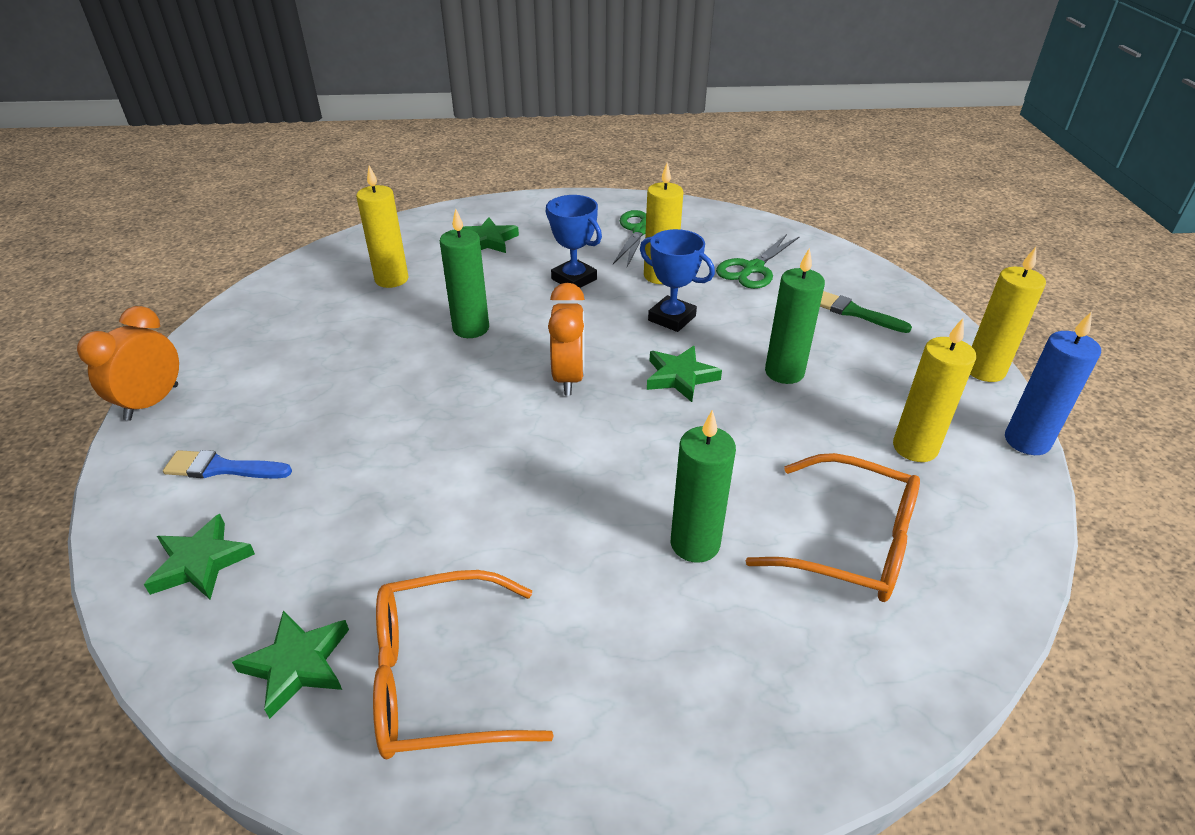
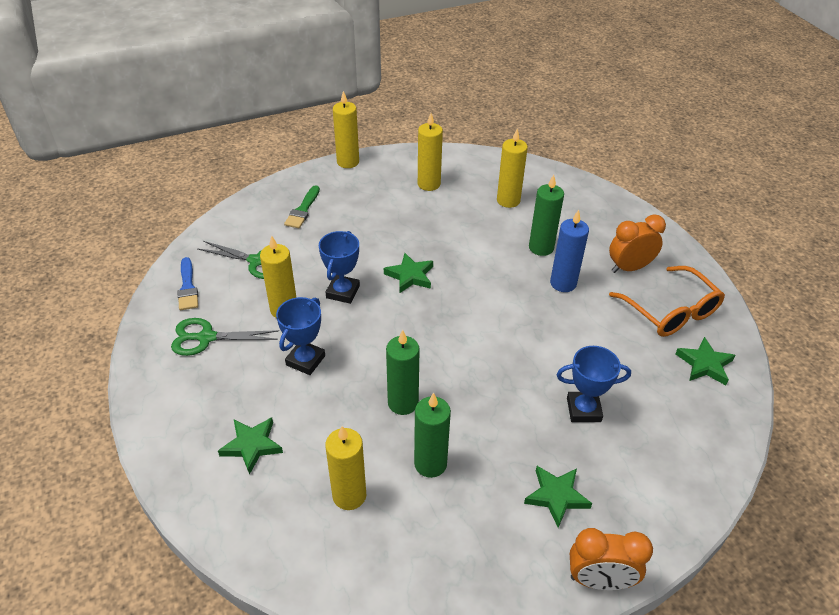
camera: 110 degrees left, 5 degrees up
(200, 562) = (690, 442): green star -> green star (556, 496)
(222, 468) = (625, 480): blue brush -> blue brush (187, 287)
(344, 469) = (583, 410): none -> blue trophy
(568, 378) = (437, 328): orange clock -> orange clock (629, 268)
(784, 372) = (384, 233): green candle -> green candle (430, 464)
(851, 543) = (508, 200): orange glasses -> yellow candle
(1027, 441) = (404, 151): blue candle -> blue candle (563, 283)

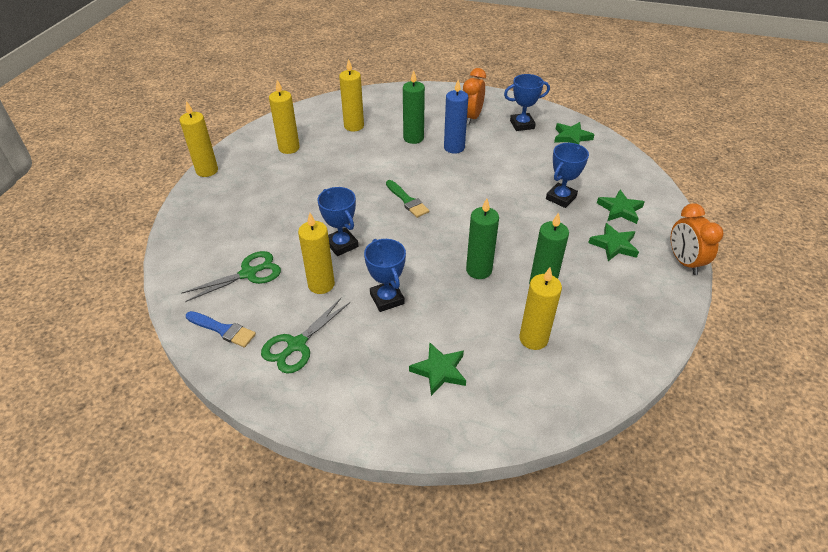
camera: 50 degrees left, 0 degrees up
(303, 210) = (226, 220): green brush -> green brush (407, 201)
(410, 276) = (367, 205): green star -> green star (620, 210)
(599, 580) = (684, 262): orange clock -> orange clock turned 120 degrees clockwise
(671, 311) = (522, 125): orange glasses -> blue trophy

